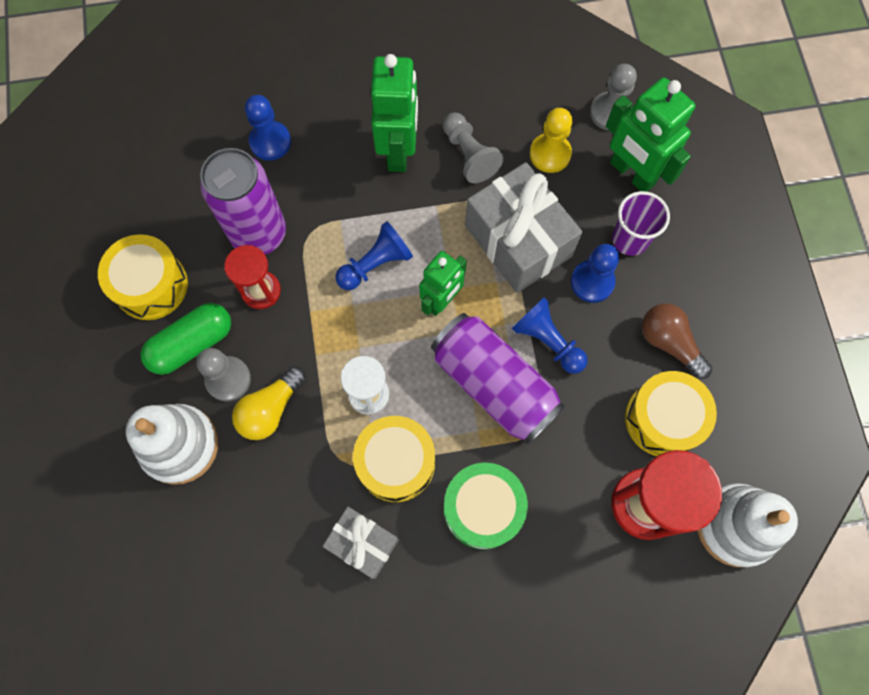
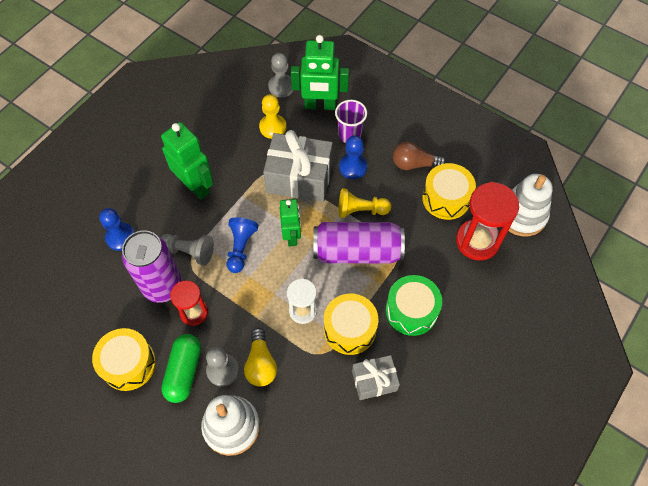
camera: 45 degrees left, 10 degrees down
(469, 155) = (233, 159): grey pawn -> grey pawn (189, 252)
(548, 341) = (361, 210): blue pawn -> yellow pawn

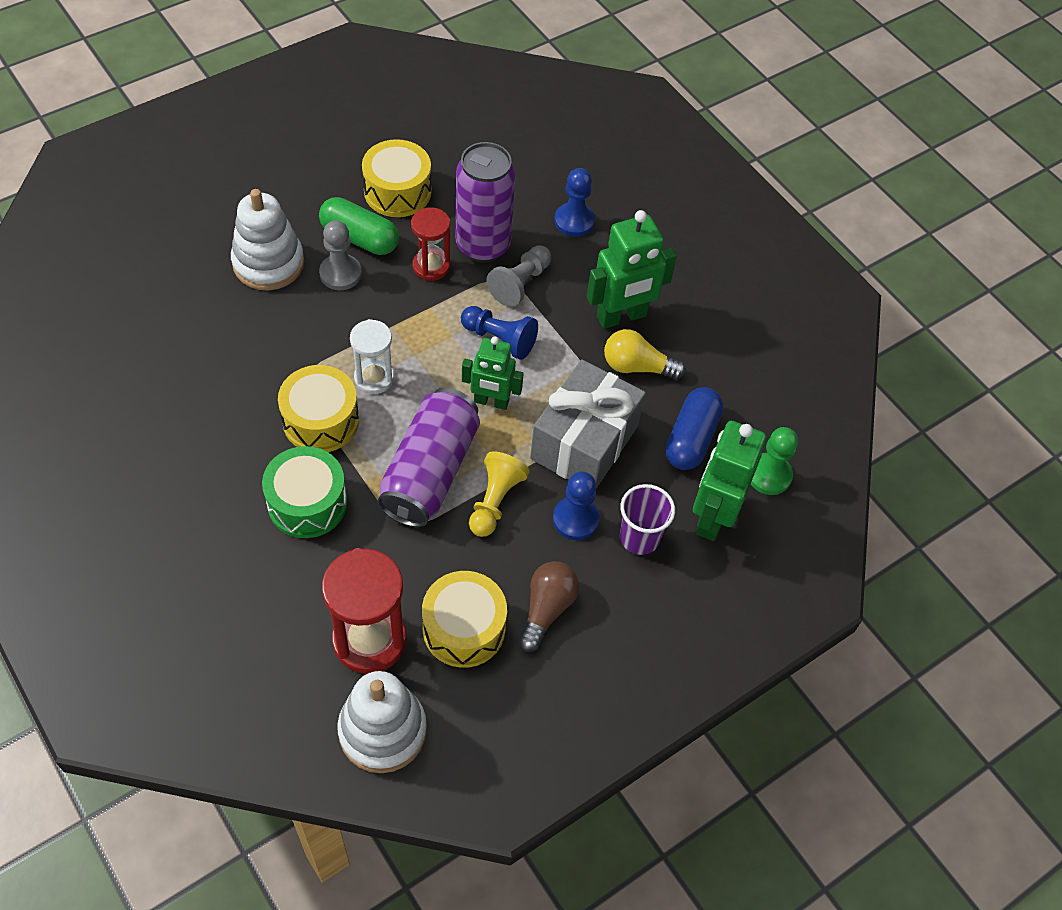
camera: 105 degrees right, 5 degrees down
(261, 364) = (327, 312): yellow light bulb -> yellow light bulb (637, 366)
(273, 127) = (691, 438): yellow pawn -> blue capsule
(281, 87) = (769, 475): grey pawn -> green pawn
(374, 381) = (237, 422): grey gift -> none

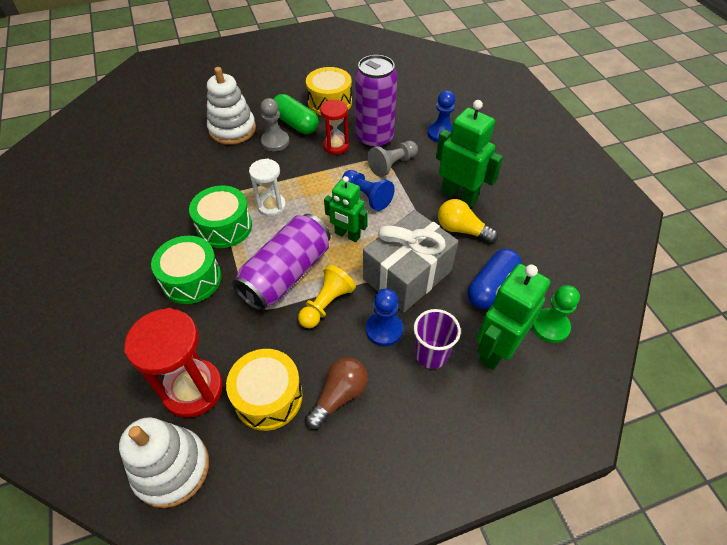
camera: 20 degrees right, 5 degrees down
(321, 420) = (224, 227): yellow drum -> green drum
(621, 317) = (459, 196): green robot -> green robot turned 135 degrees counterclockwise

